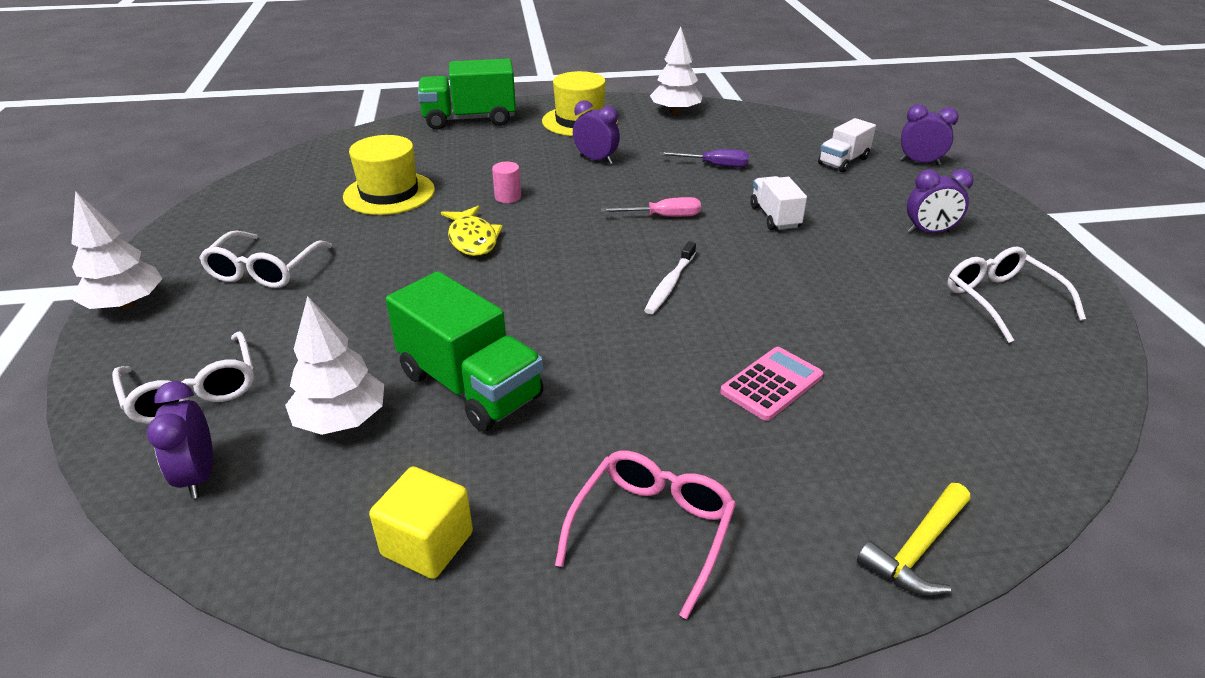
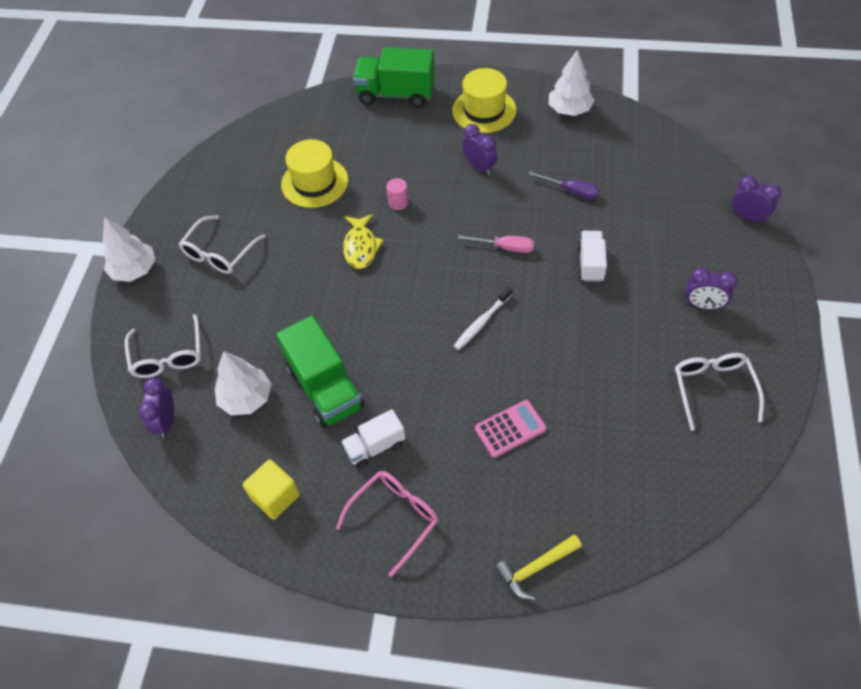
camera: 20 degrees right, 20 degrees up
(843, 161) = (681, 204): white truck -> white truck (375, 446)

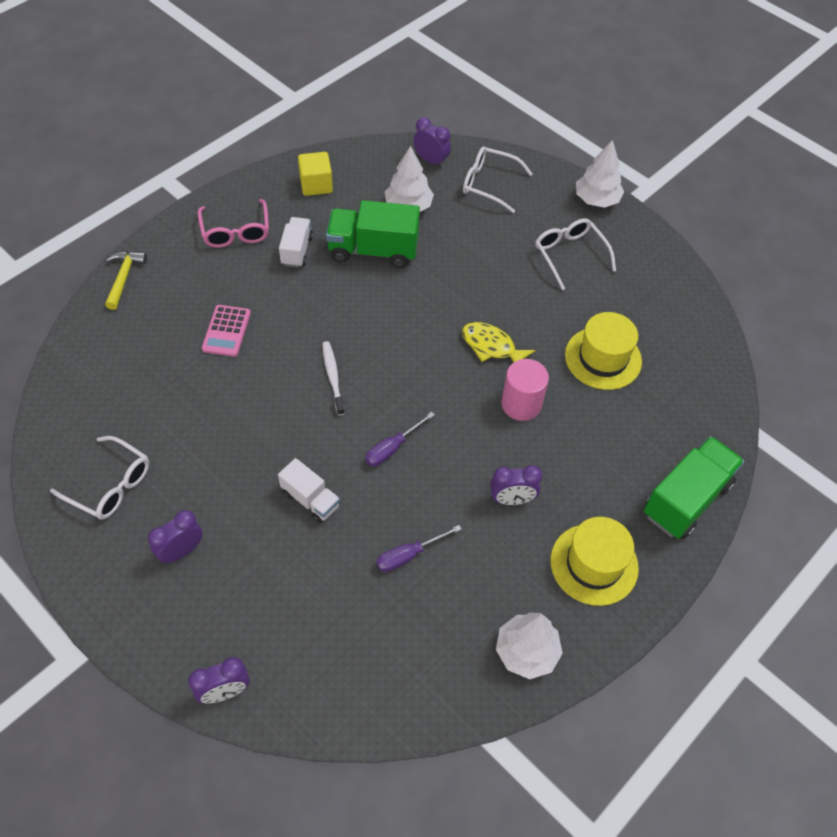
camera: 120 degrees right, 0 degrees up
(398, 202) = (521, 404): pink cylinder -> pink cylinder, size x1.75
(505, 247) = (392, 448): pink screwdriver -> purple screwdriver

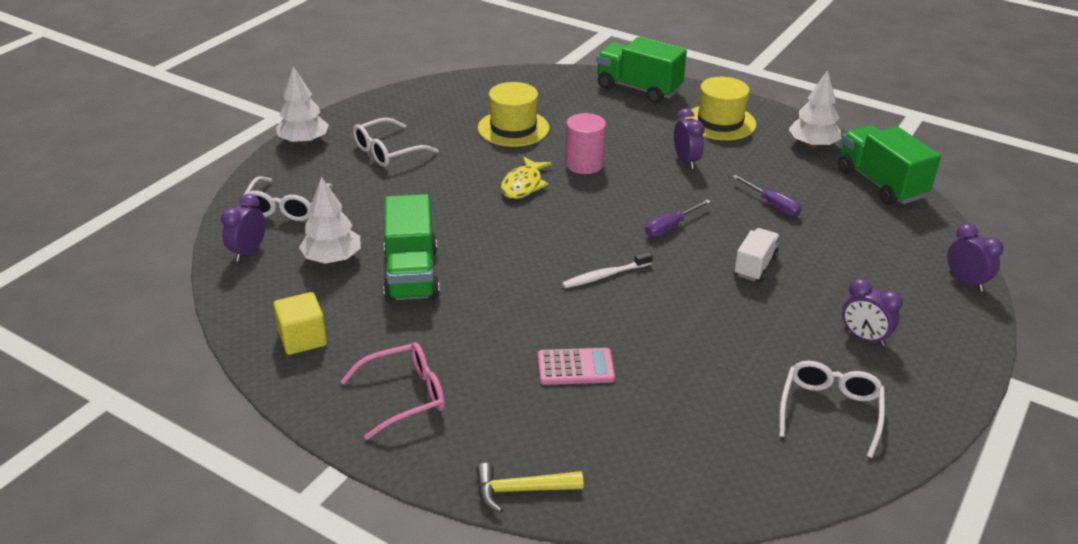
camera: 100 degrees left, 20 degrees down
(297, 250) = (426, 334): white truck -> none
(392, 448) = (670, 227): purple screwdriver -> purple screwdriver turned 105 degrees clockwise
(425, 693) = (880, 184): none -> green truck

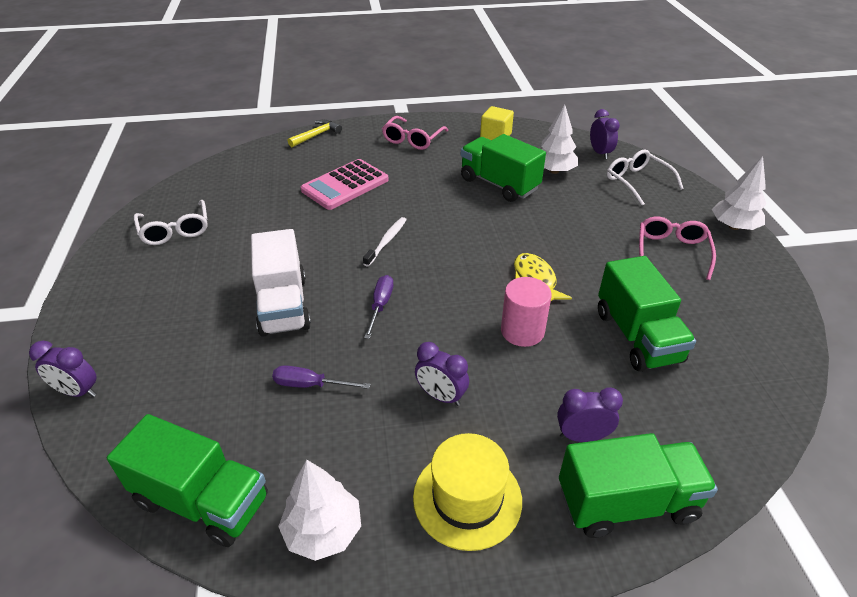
camera: 140 degrees right, 5 degrees up
(388, 151) = (671, 252): white glasses -> pink glasses
(513, 128) = (637, 336): yellow hat -> green truck
(575, 367) = (345, 185): pink calculator -> pink calculator, size x1.57
(754, 266) = (283, 305): white truck -> white truck, size x1.72
(864, 338) = (166, 288): purple clock -> purple clock (582, 436)

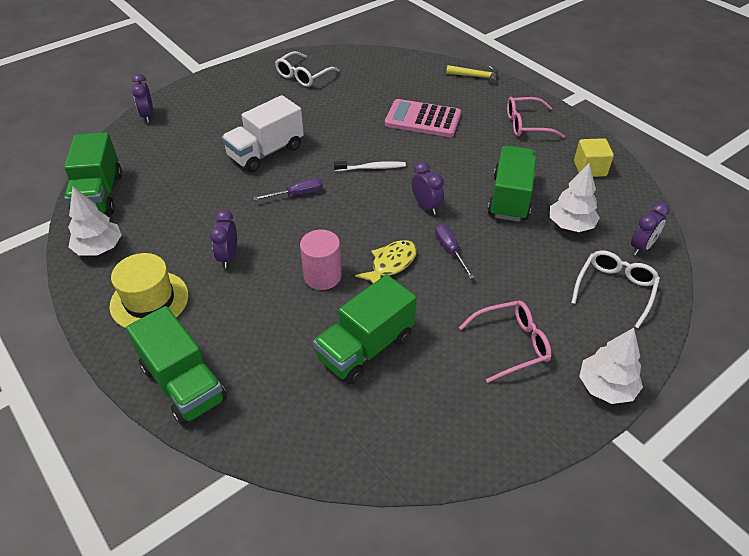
camera: 60 degrees right, 5 degrees up
(310, 385) = (203, 195): purple screwdriver -> purple screwdriver (450, 250)
(582, 436) = (232, 342): purple clock -> purple clock (426, 206)

